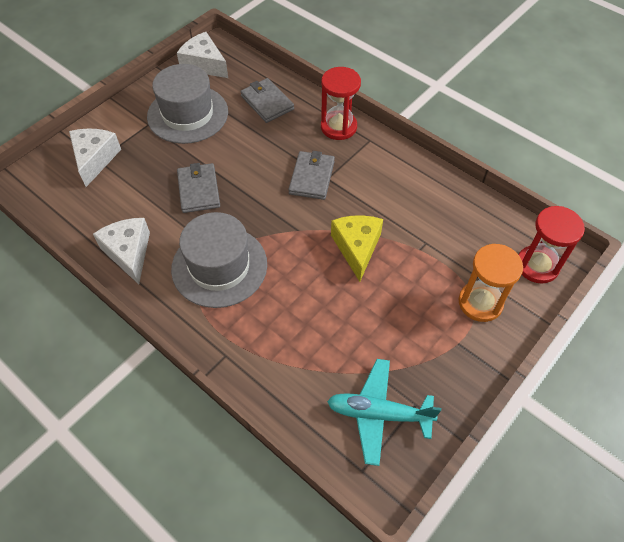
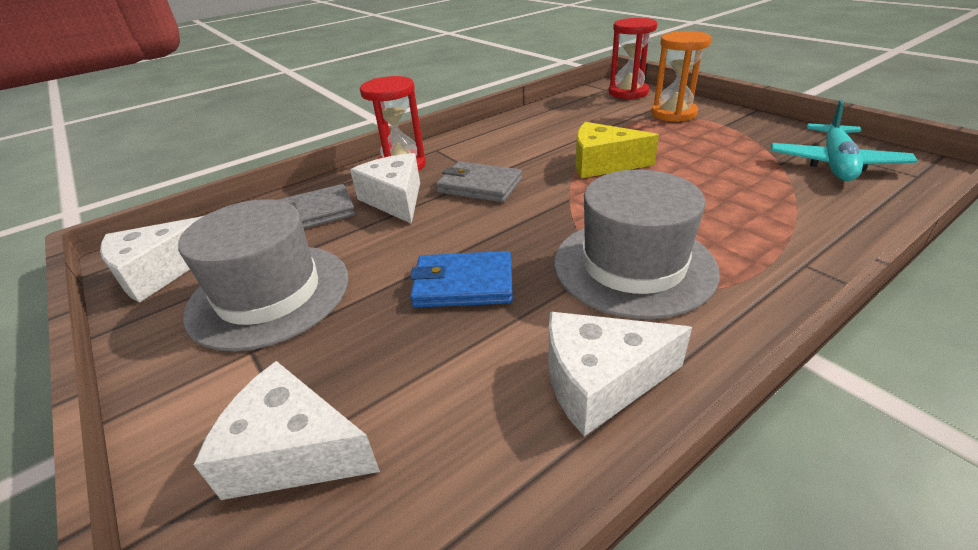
camera: 75 degrees left, 20 degrees down
(199, 190) = (463, 284): grey wallet -> blue wallet
(288, 137) = (395, 199): none -> white cheese

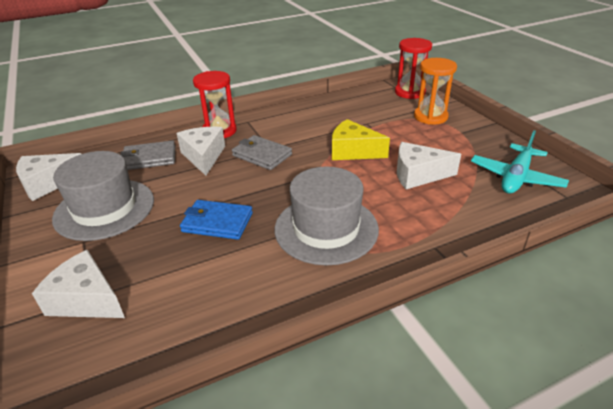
camera: 10 degrees right, 0 degrees up
(600, 382) = (263, 295): white cheese -> white cheese (418, 175)

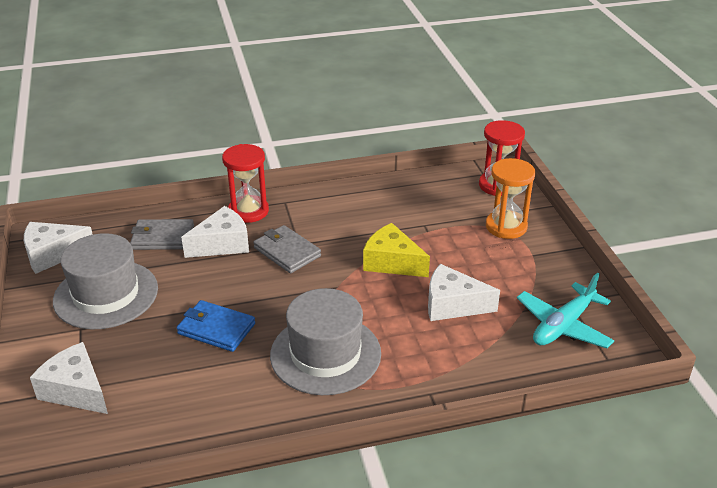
camera: 10 degrees right, 0 degrees up
(204, 156) = (222, 244): white cheese -> white cheese turned 60 degrees clockwise

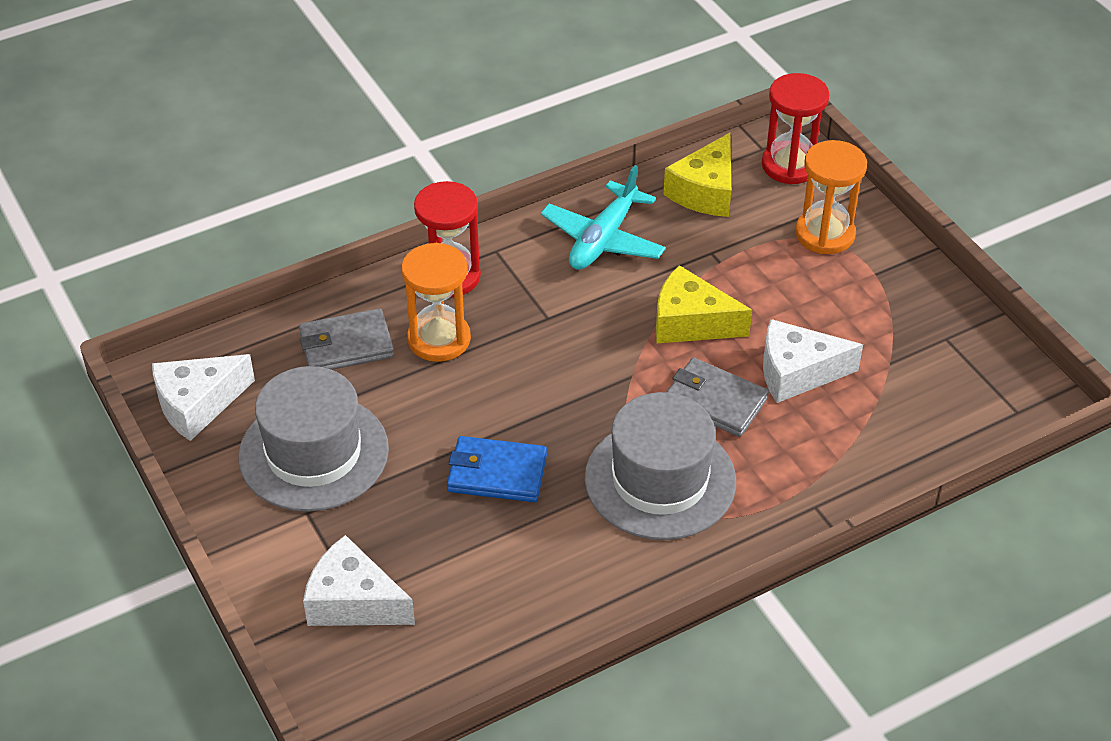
camera: 15 degrees left, 10 degrees up
(222, 244) = (439, 339): white cheese -> orange hourglass
(287, 252) = (538, 334): grey wallet -> grey wallet (715, 401)
(435, 191) = (705, 191): none -> yellow cheese
(563, 325) = (948, 375): turquoise plane -> turquoise plane (603, 239)

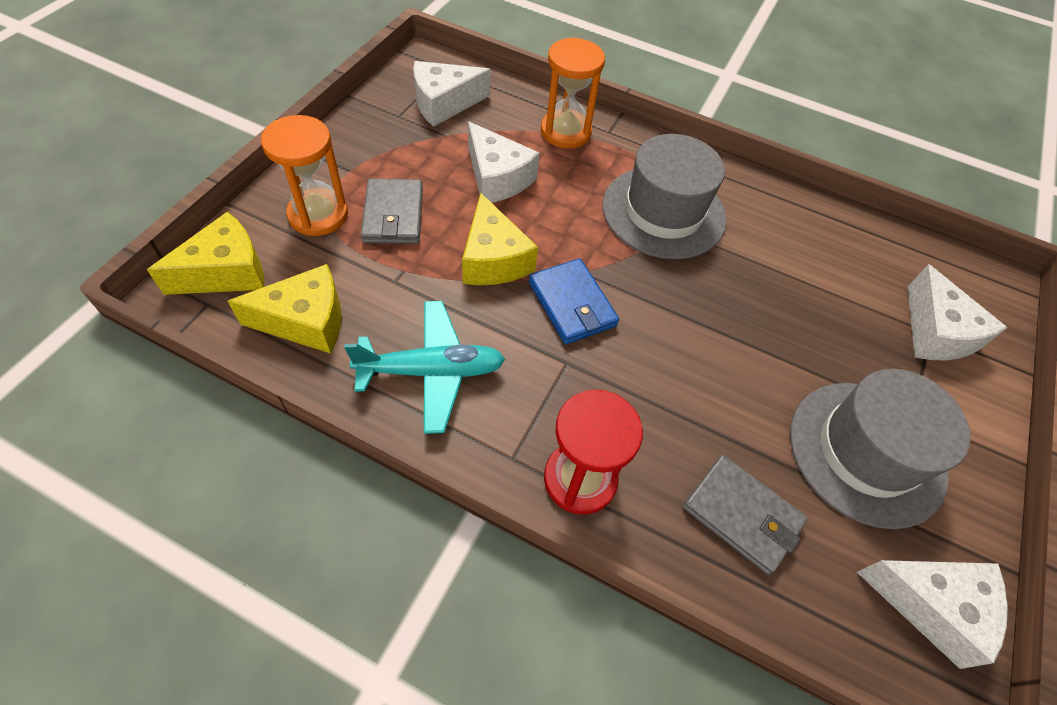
camera: 130 degrees left, 10 degrees up
(439, 339) = (664, 435): orange hourglass -> orange hourglass (565, 132)
(497, 473) = (752, 308): blue wallet -> blue wallet (572, 304)
(715, 401) = (564, 211): grey wallet -> grey wallet (393, 215)
(790, 165) = (226, 272): red hourglass -> yellow cheese
(947, 382) = (444, 103): none -> white cheese

